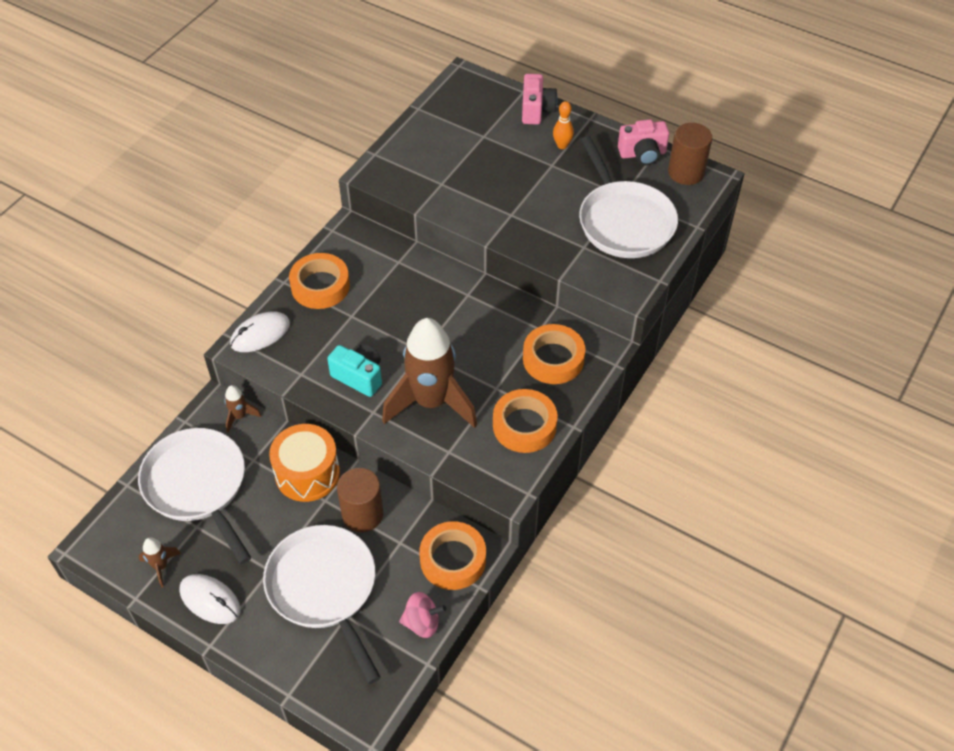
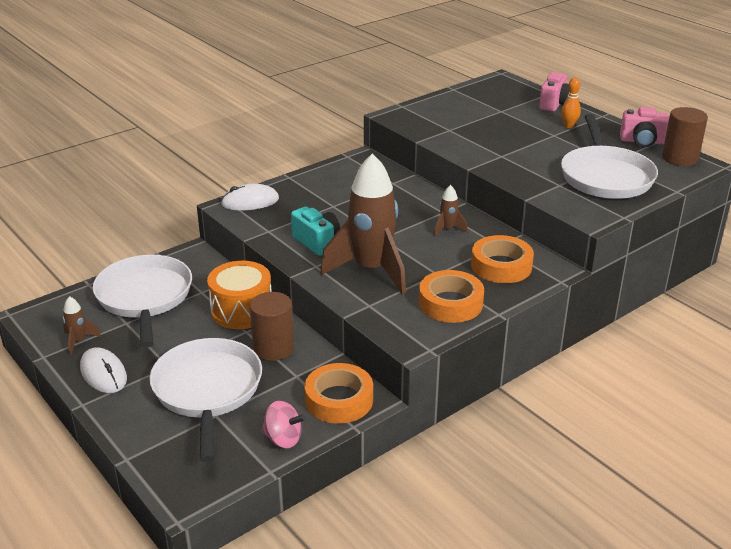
camera: 20 degrees right, 20 degrees down
(239, 416) = (208, 263): brown rocket -> brown rocket (448, 229)
(320, 286) = (317, 184): orange tape -> none

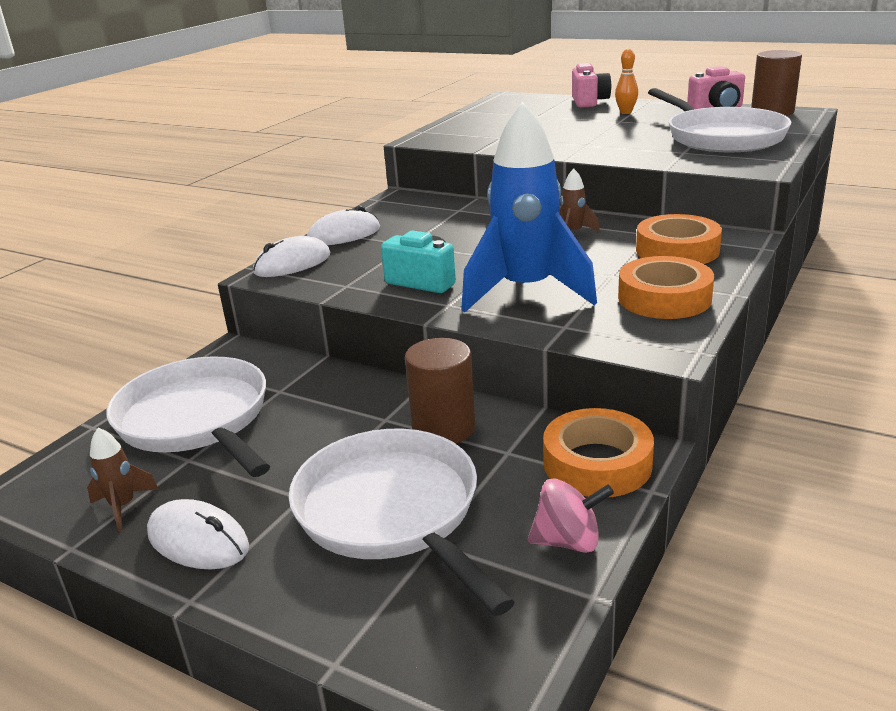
camera: 20 degrees left, 5 degrees down
(242, 310) = (357, 396): orange drum -> none
(300, 185) = (344, 235): none -> white mouse
(371, 270) = (526, 291): brown rocket -> blue rocket

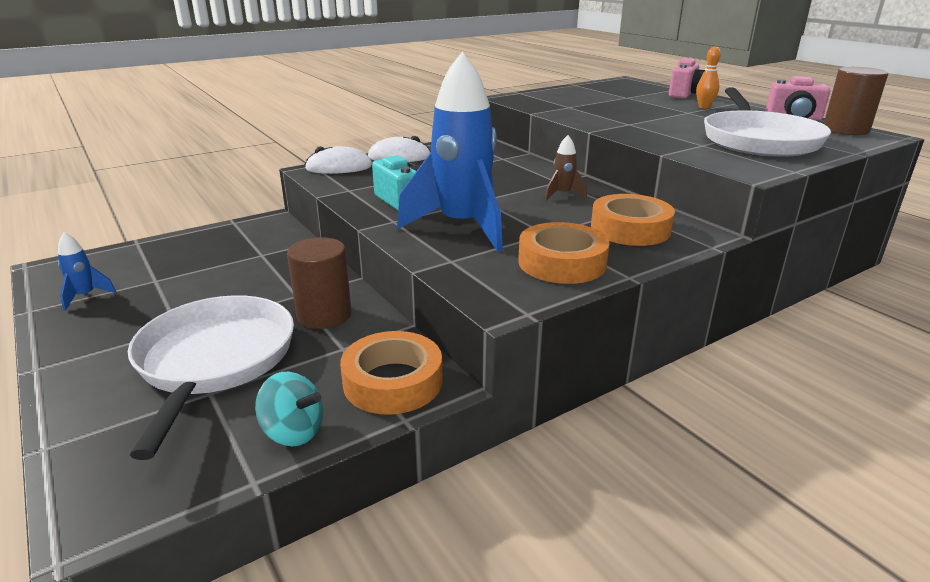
camera: 25 degrees right, 0 degrees up
(123, 507) = (85, 296): brown rocket -> blue rocket
(197, 420) = (192, 257): white pan -> none
(198, 541) = (90, 333): white mouse -> none
(568, 541) = (293, 432): pink spinning top -> turquoise spinning top

